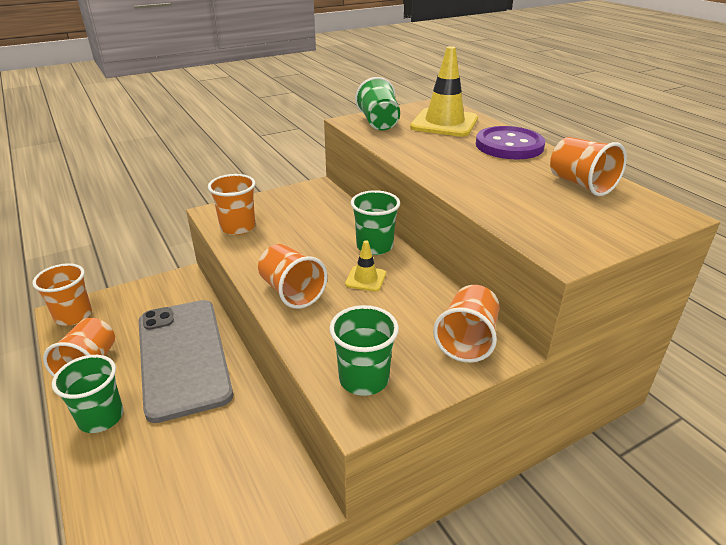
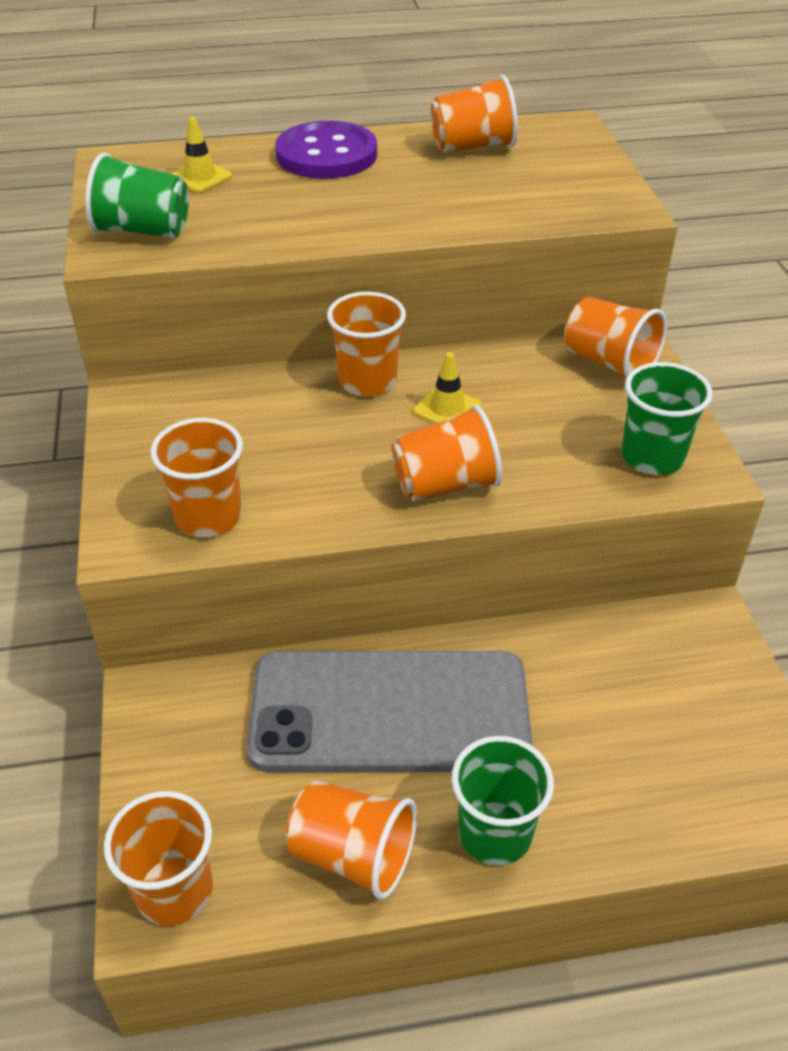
camera: 70 degrees left, 10 degrees up
(374, 246) = (367, 381): green cup -> orange cup
(444, 123) = (200, 177): yellow traffic cone -> yellow traffic cone, size x0.49

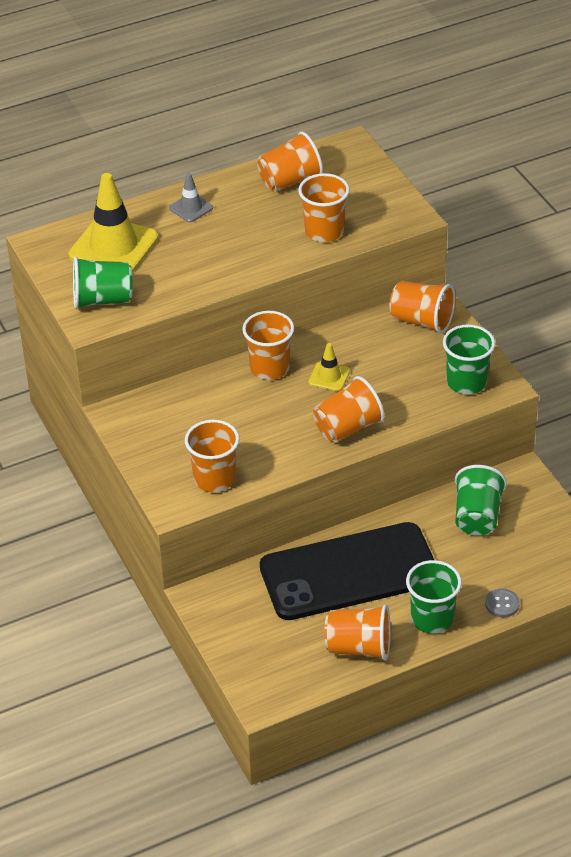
camera: 15 degrees left, 0 degrees up
(174, 890) = (270, 687): orange cup -> orange cup (324, 231)
(200, 177) = (113, 246): yellow traffic cone -> yellow traffic cone, size x2.06
(326, 154) = (191, 208): purple button -> grey traffic cone
(389, 712) = (349, 572): grey phone -> black phone
(621, 669) = (477, 516): none -> green cup
(624, 837) = (502, 604): none -> grey button

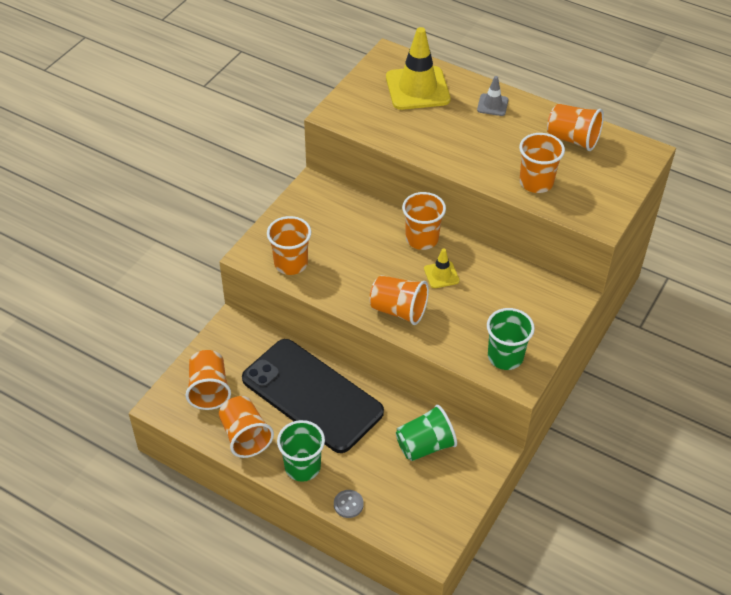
camera: 55 degrees right, 5 degrees up
(102, 300) = (361, 109): green cup -> none
(422, 321) = (547, 299): orange cup -> orange cup (209, 390)

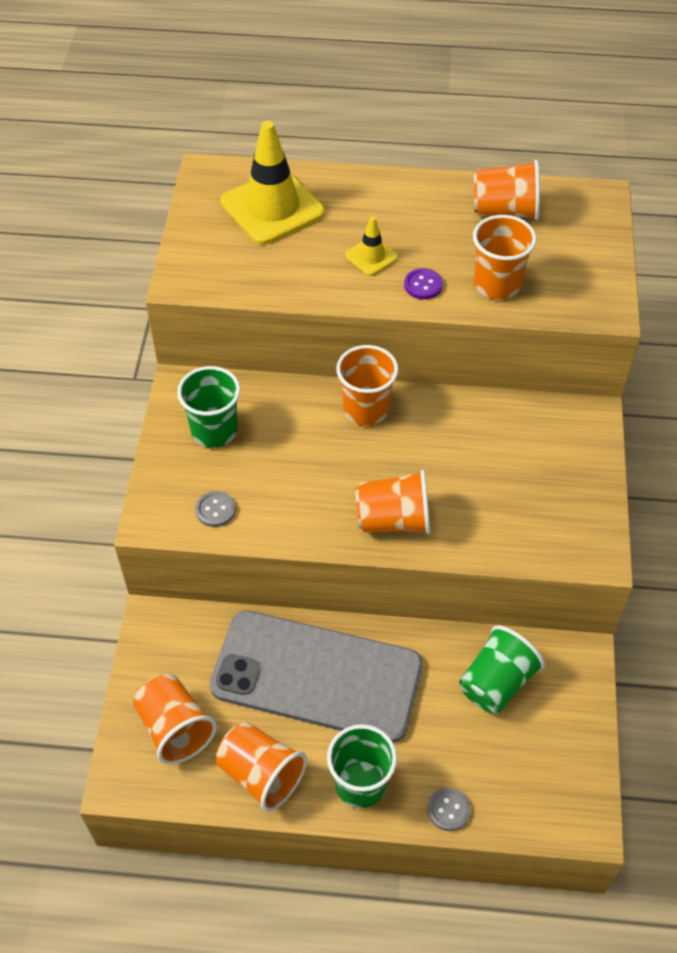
camera: 25 degrees left, 5 degrees up
(291, 263) = (215, 510): orange cup -> grey button
(312, 395) = (316, 676): black phone -> grey phone
(441, 275) = (418, 449): yellow traffic cone -> yellow traffic cone (371, 256)
(486, 167) = (423, 285): none -> purple button
(492, 105) = (380, 198): grey traffic cone -> none
(505, 357) = (561, 529): green cup -> green cup (214, 430)

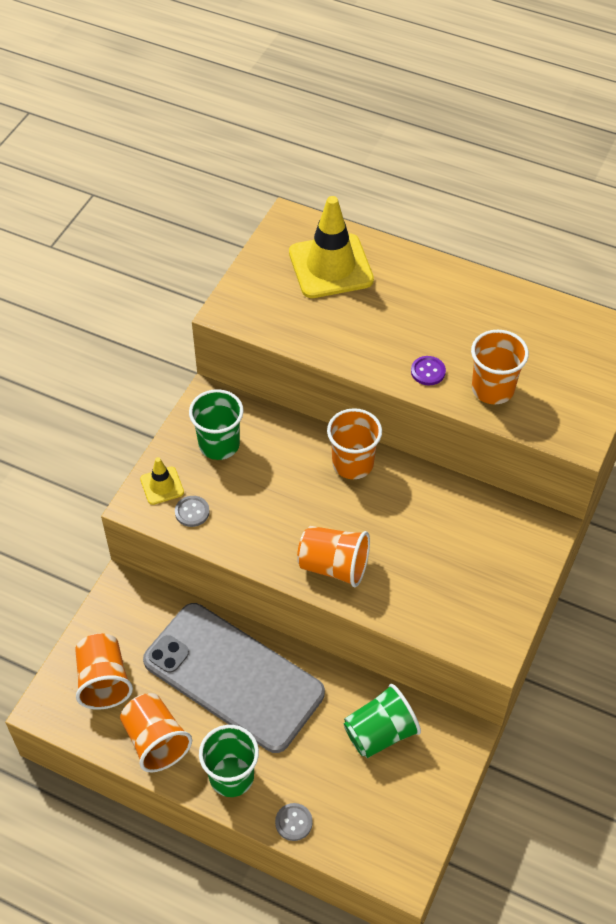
camera: 20 degrees right, 0 degrees up
(371, 256) = (395, 333): yellow traffic cone -> yellow traffic cone (162, 486)
(505, 211) = (531, 324): orange cup -> none

